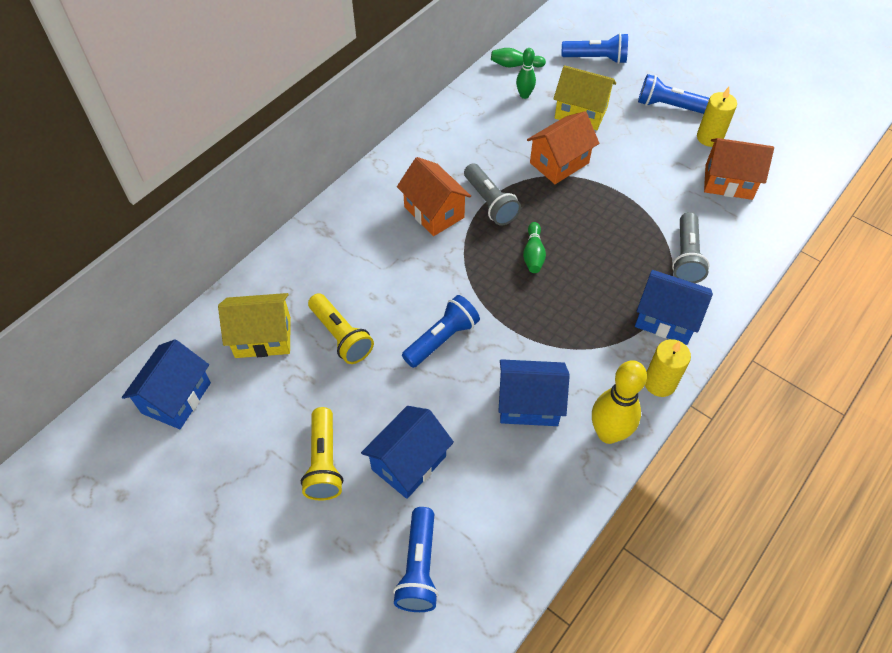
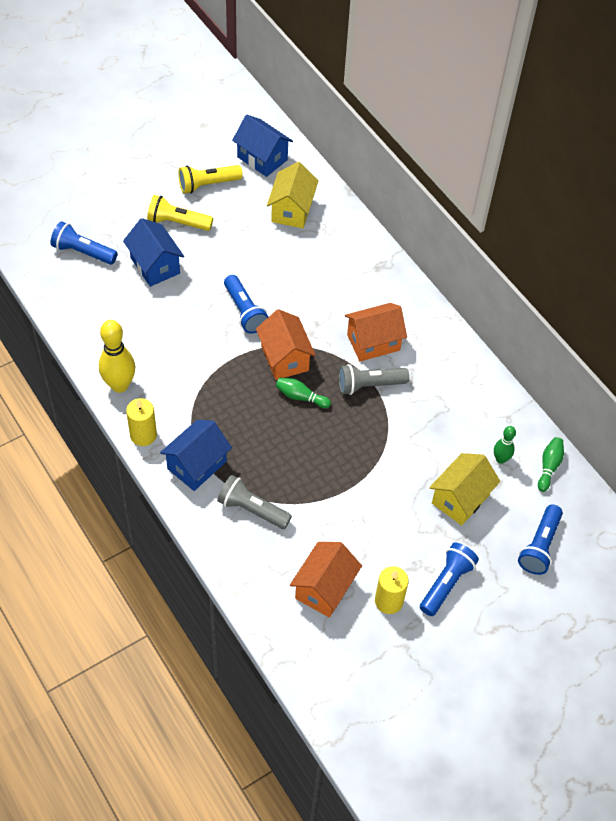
camera: 105 degrees right, 0 degrees up
(341, 336) = (274, 253): yellow flashlight -> yellow flashlight (208, 185)
(529, 404) = (165, 346): blue house -> none
(559, 163) = (398, 455): orange house -> orange house (284, 358)

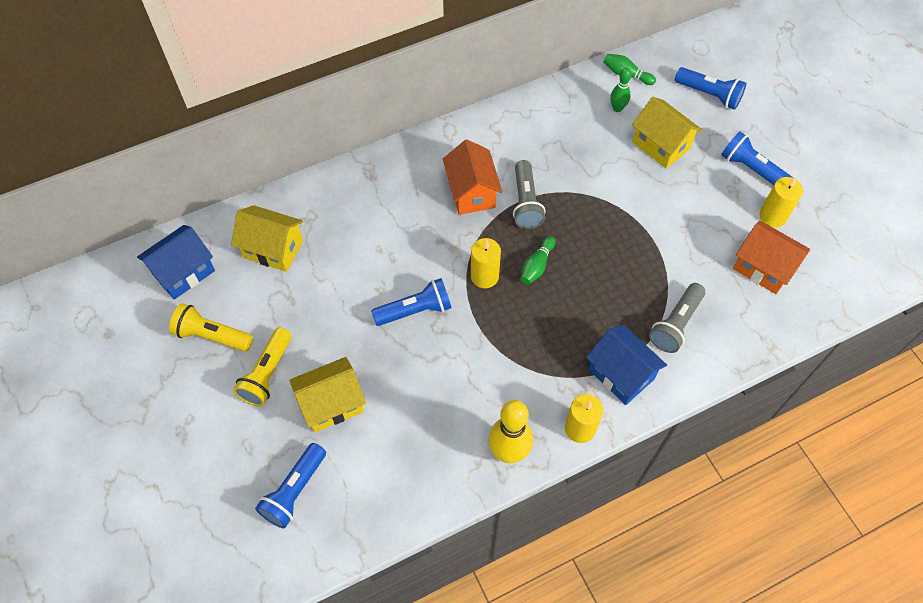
camera: 80 degrees left, 5 degrees up
(155, 265) = (332, 403): blue house -> yellow house
(208, 185) = (212, 335): yellow flashlight -> yellow flashlight turned 120 degrees clockwise
(284, 358) = (484, 276): orange house -> yellow candle

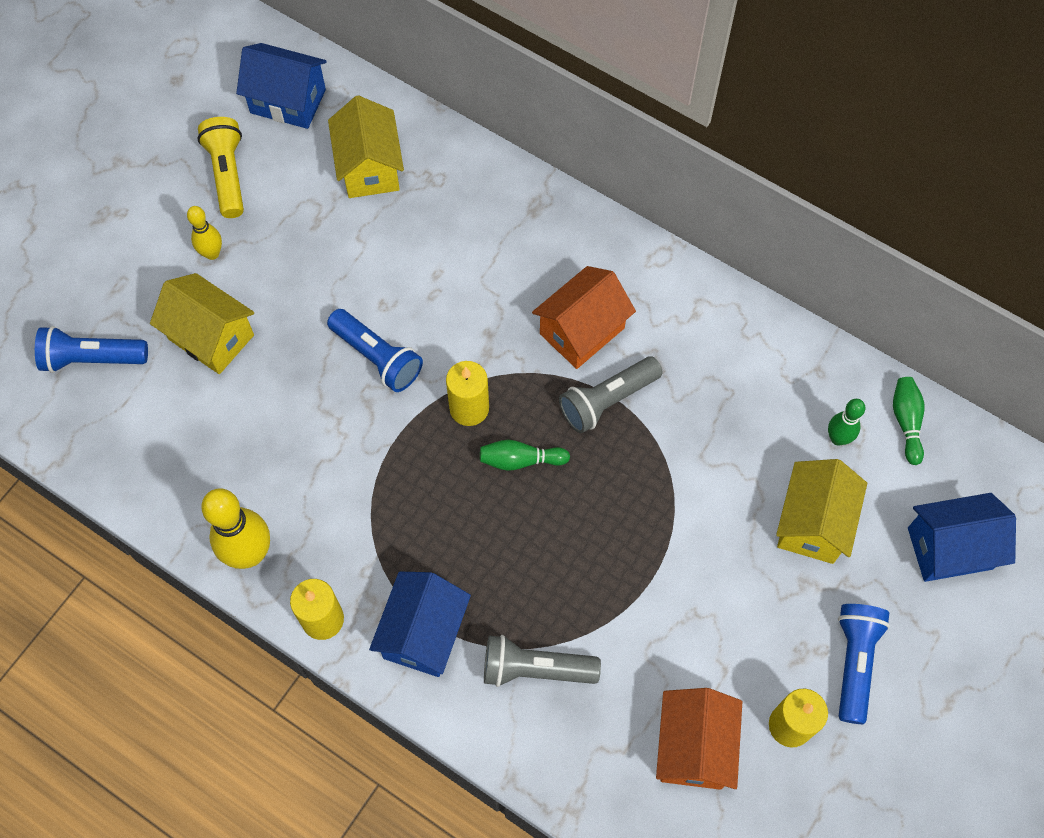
camera: 60 degrees right, 5 degrees up
(267, 374) = (212, 253): yellow flashlight -> yellow bowling pin
(709, 95) = (949, 548): blue flashlight -> blue house

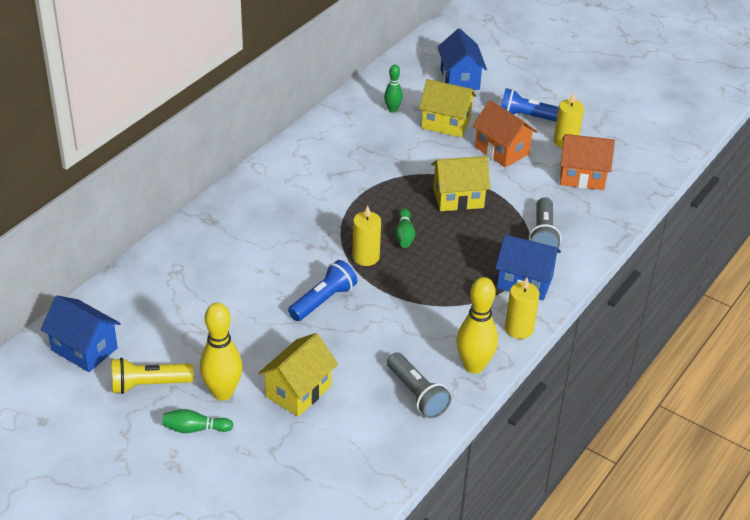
camera: 90 degrees left, 25 degrees down
(92, 358) = (311, 464): blue flashlight -> none
(212, 253) = (222, 392): yellow bowling pin -> yellow bowling pin, size x1.79
(288, 101) = (84, 349): blue house -> blue house turned 75 degrees counterclockwise
(370, 168) = (159, 303): yellow house -> yellow house (458, 198)
(582, 331) = (311, 204): orange house -> orange house (502, 150)
(607, 400) = (363, 196): grey flashlight -> grey flashlight (417, 394)
(906, 422) = (383, 85): green bowling pin -> green bowling pin (195, 429)

